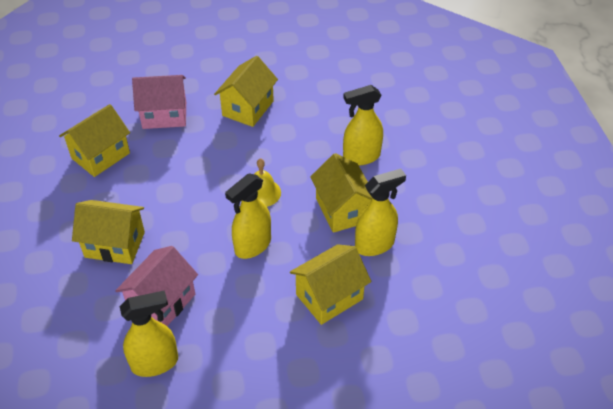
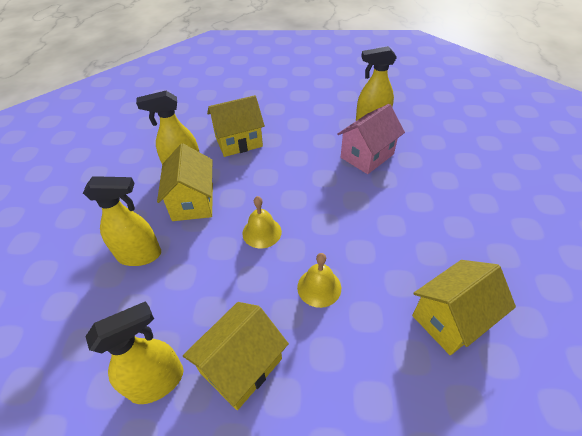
camera: 165 degrees left, 0 degrees up
(115, 244) = (413, 205): yellow house -> none
(164, 115) = (366, 379): pink house -> none
(202, 159) = (319, 287): none -> yellow bell
(252, 246) = (286, 184): yellow spray bottle -> yellow spray bottle (157, 382)

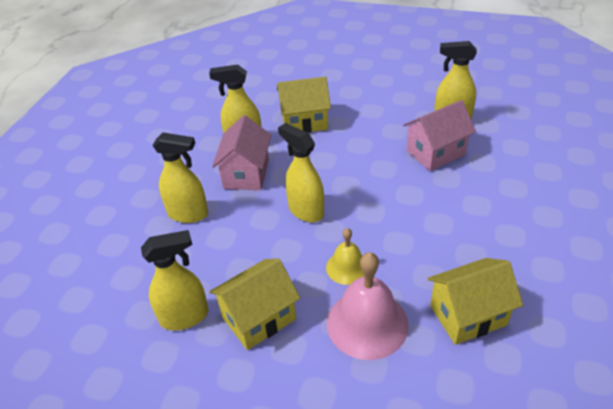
camera: 15 degrees right, 5 degrees down
(193, 202) = (246, 174): yellow house -> pink house
(262, 232) = (305, 211): yellow bell -> yellow spray bottle
(356, 348) = (367, 323): none -> pink bell

